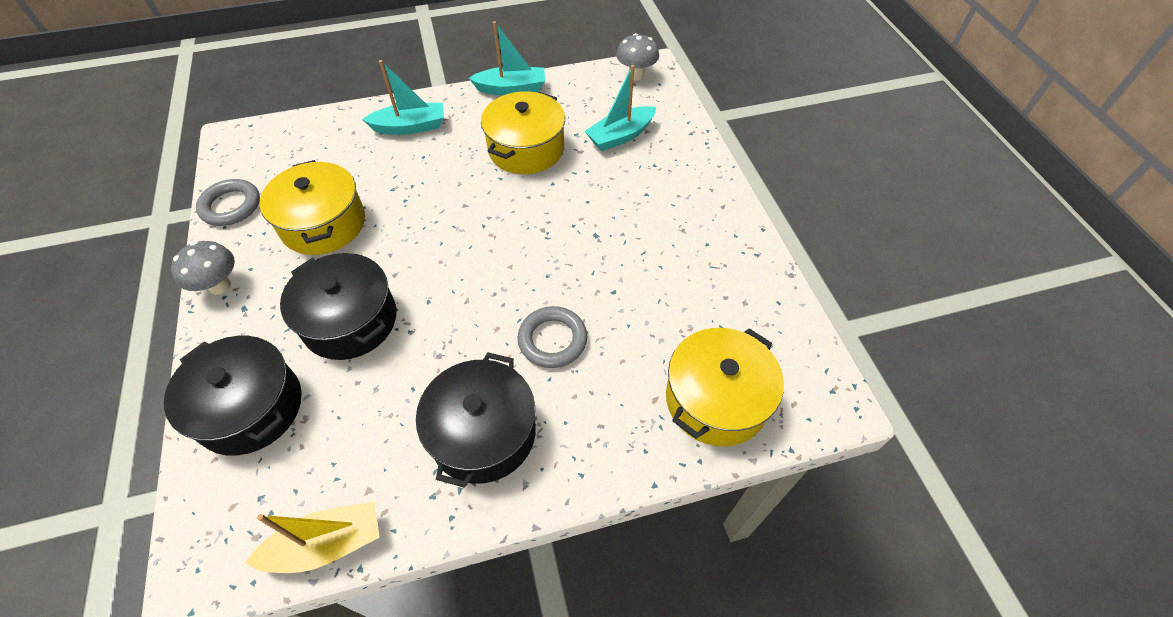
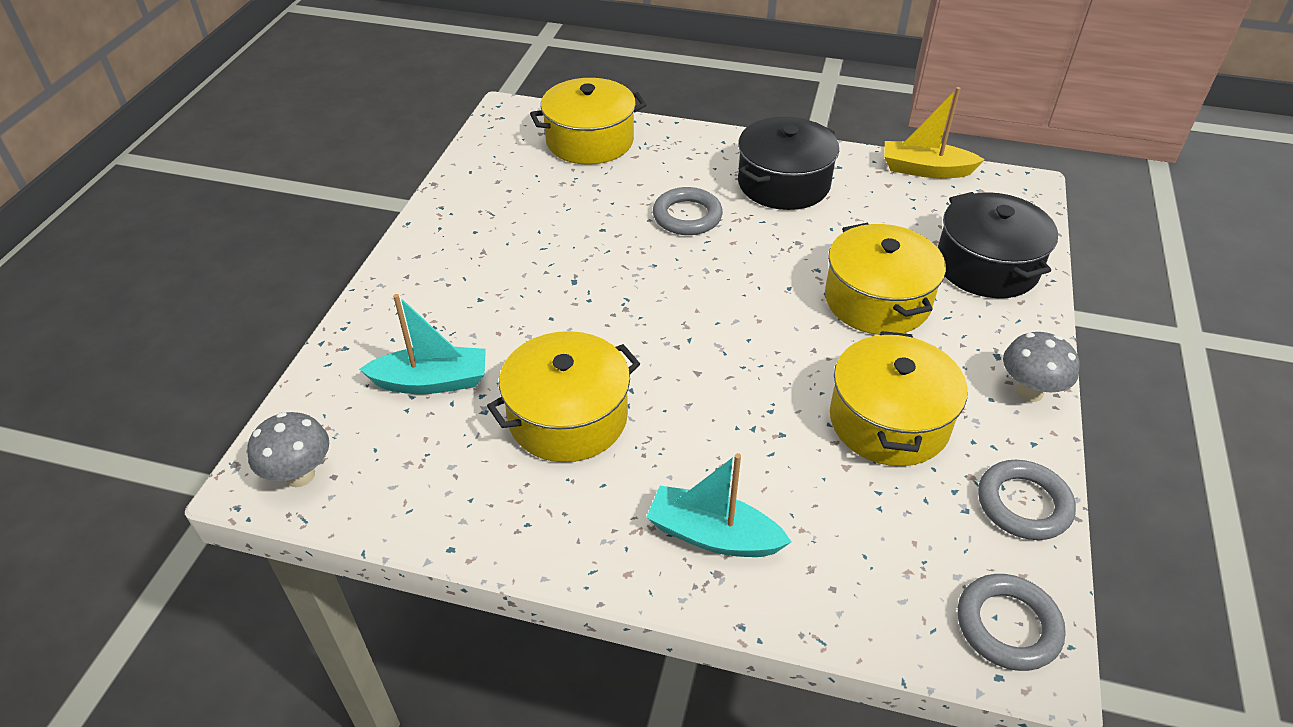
camera: 150 degrees left, 10 degrees down
(244, 145) = (1007, 626): none -> grey ring
(350, 320) = (877, 300): black pot -> yellow pot
(511, 89) = (507, 541): turquoise boat -> none

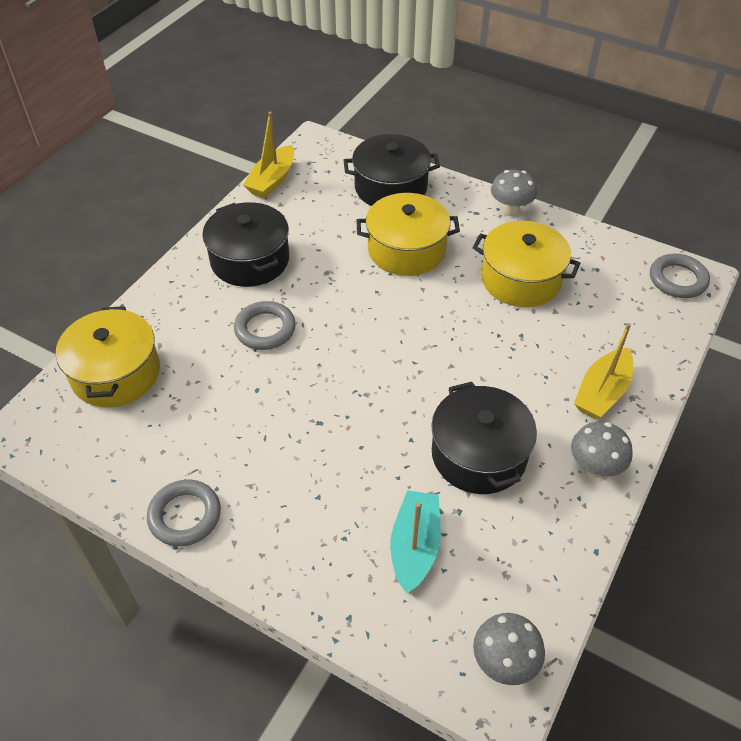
camera: 75 degrees left, 5 degrees up
(568, 417) = (479, 454): yellow pot -> black pot
(578, 537) = (594, 468): none -> grey mushroom
(713, 535) = (602, 392): turquoise boat -> yellow boat
(1023, 504) = (596, 244): grey ring -> grey ring (185, 515)

